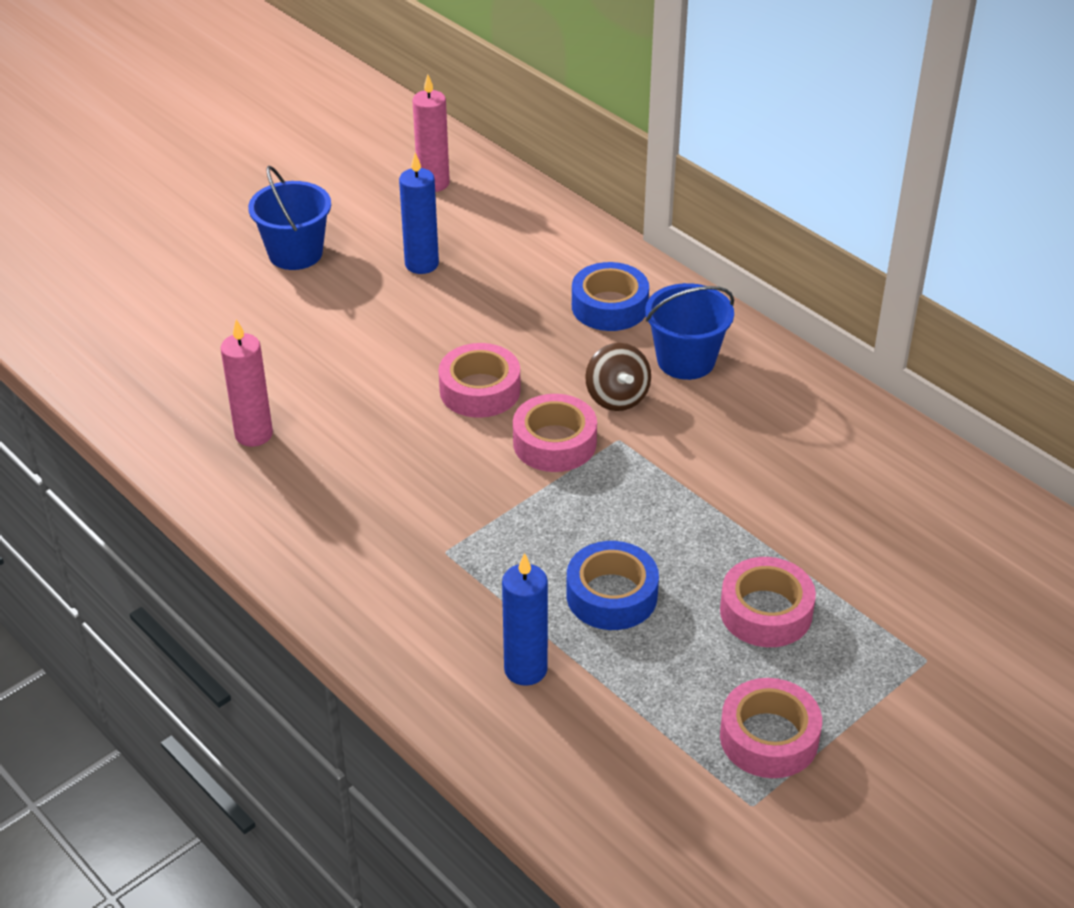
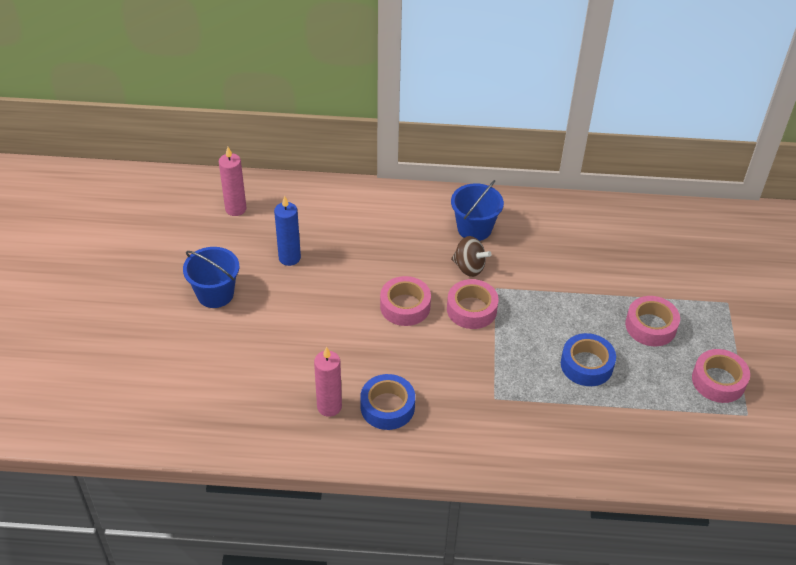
camera: 45 degrees left, 5 degrees up
(525, 669) = (598, 426): blue candle -> none
(609, 306) = (407, 223): blue tape -> blue tape (387, 407)

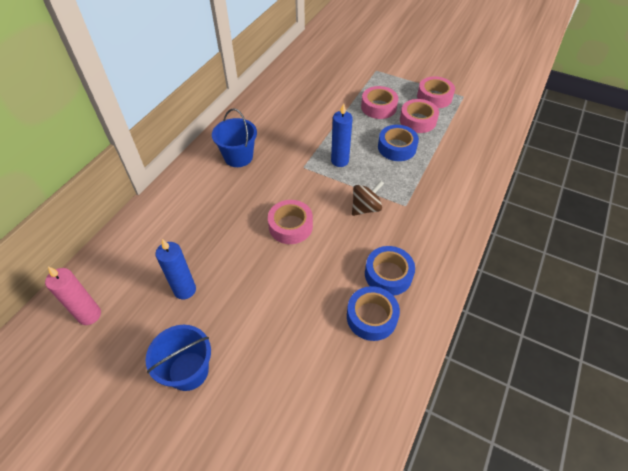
camera: 65 degrees left, 5 degrees up
(329, 407) = (371, 317): pink candle -> blue tape
(469, 267) = (275, 174): brown spinning top -> brown spinning top (365, 208)
(471, 309) = (316, 187): pink tape -> pink tape (418, 120)
(526, 317) = (340, 161): none -> blue candle

